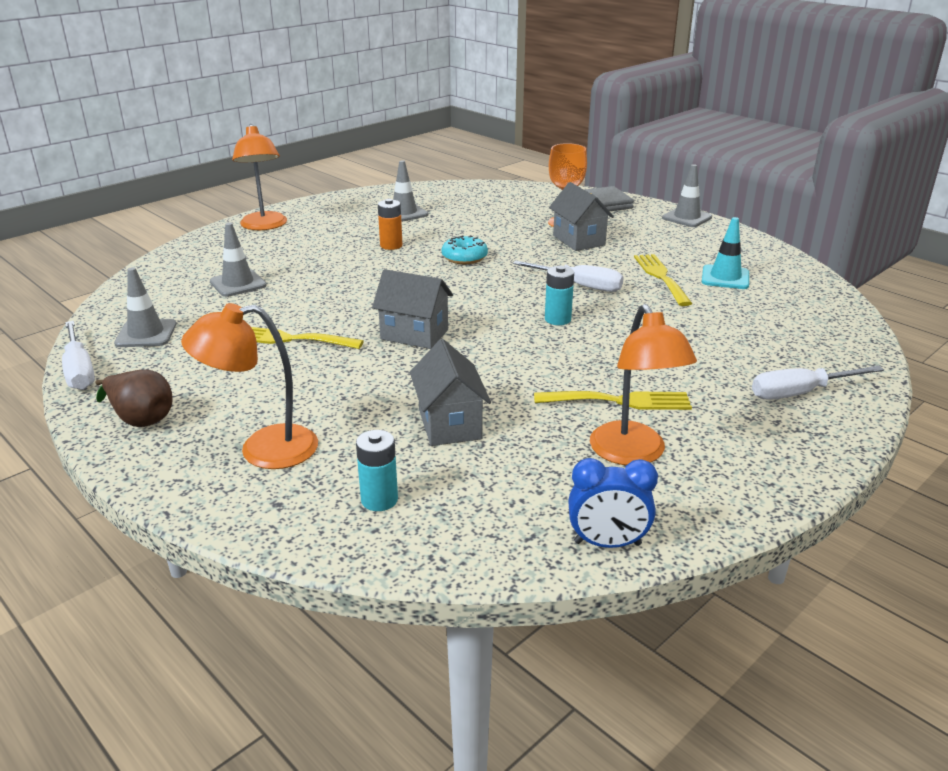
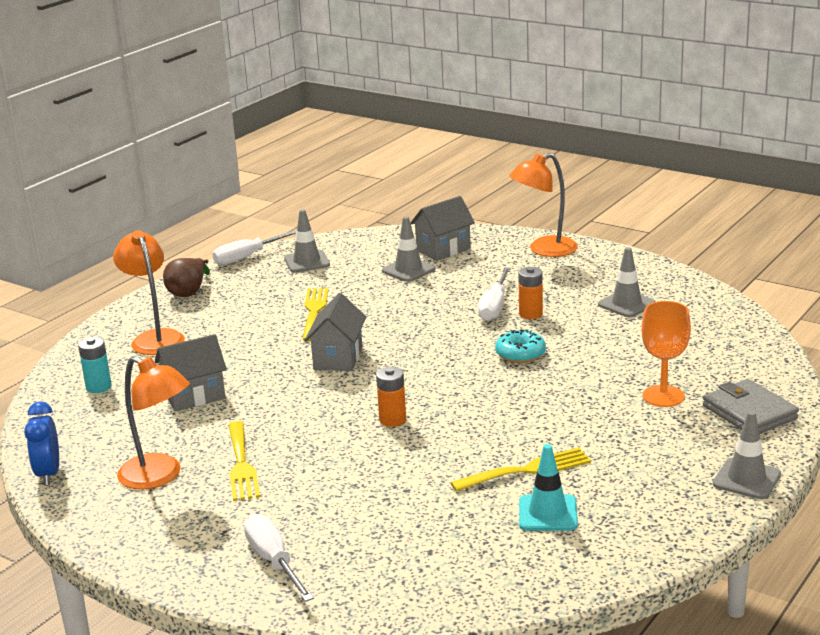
camera: 80 degrees right, 5 degrees down
(557, 319) = (392, 420): turquoise battery -> orange battery
(578, 240) = (610, 411): grey house -> grey house (443, 250)
(579, 285) = (479, 423): white screwdriver -> white screwdriver (495, 306)
(633, 454) = (159, 476): orange lamp -> orange lamp turned 120 degrees counterclockwise

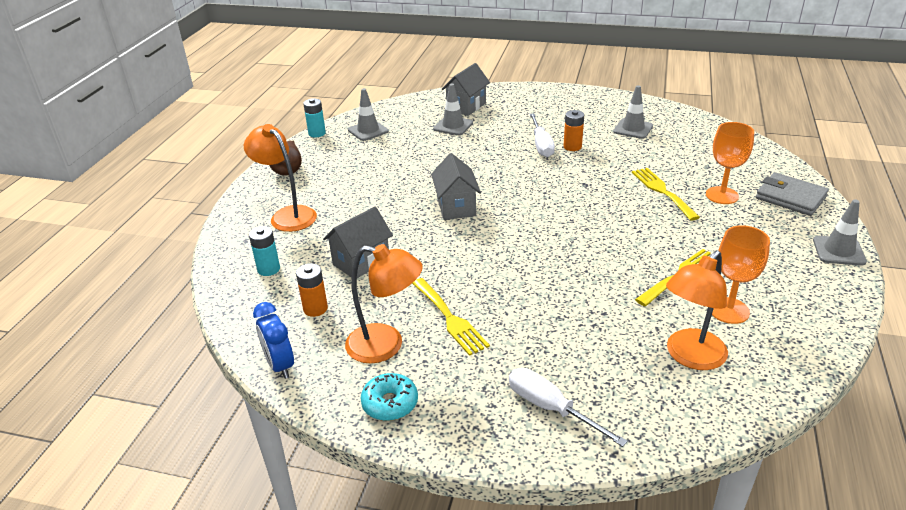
camera: 20 degrees left, 10 degrees up
(248, 257) = (317, 133): white screwdriver -> turquoise battery
(314, 311) = (406, 170): yellow fork -> yellow fork (662, 191)
(392, 420) = (542, 252): orange battery -> orange battery (315, 309)
(520, 354) = (592, 180): turquoise donut -> turquoise donut (390, 403)
(544, 250) = (540, 97): orange lamp -> orange lamp (690, 357)
(548, 513) = (729, 310): turquoise traffic cone -> orange goblet

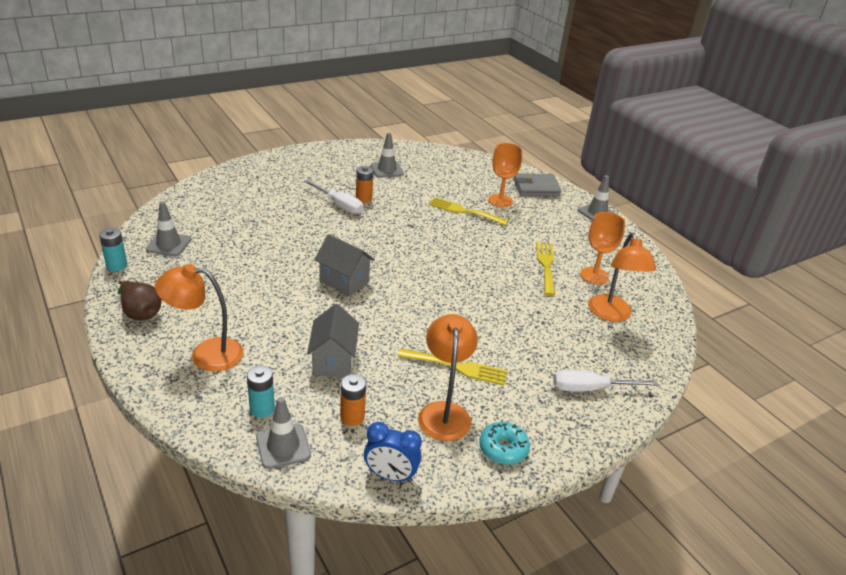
camera: 50 degrees left, 0 degrees up
(386, 346) = (444, 412): orange lamp -> orange lamp turned 60 degrees counterclockwise
(453, 126) = (244, 213): grey traffic cone -> grey traffic cone (283, 446)
(466, 106) = (231, 191): grey house -> none

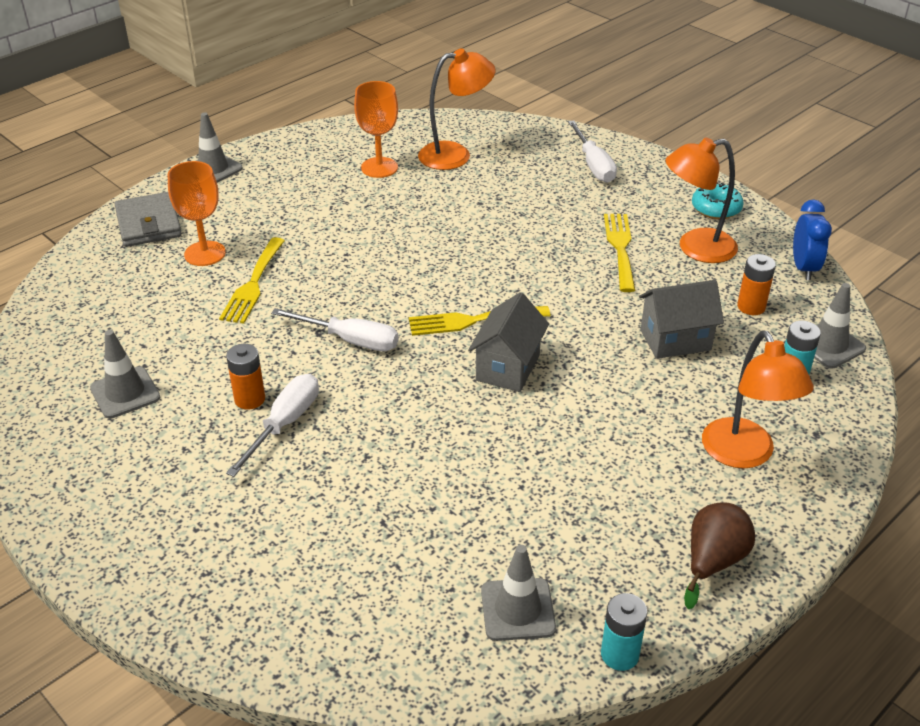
camera: 100 degrees left, 5 degrees up
(398, 233) = (350, 340): none -> white screwdriver
(546, 265) = (374, 203): yellow fork -> yellow fork (472, 321)

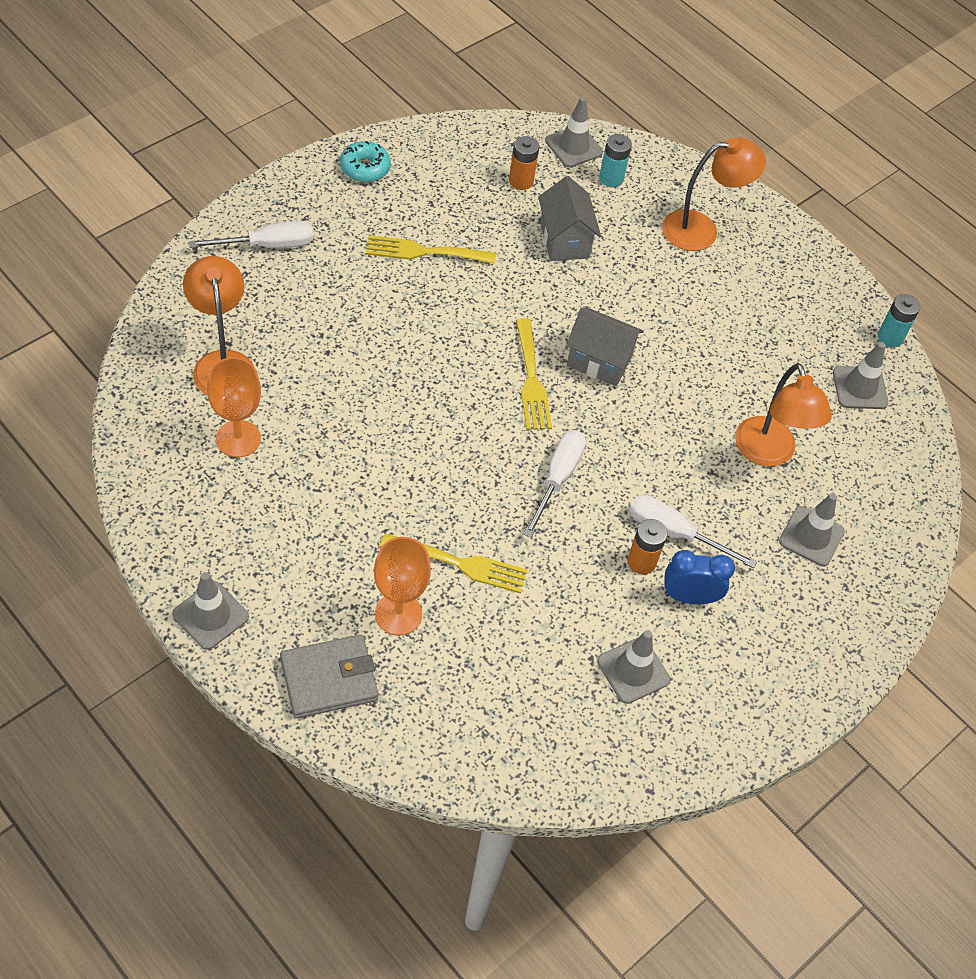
camera: 95 degrees left, 15 degrees up
(278, 543) = (811, 536): none -> grey traffic cone
(695, 248) = (430, 198): orange lamp -> orange lamp (768, 453)
(713, 562) = (806, 271): brown pear -> none
(803, 268) = (467, 133): blue clock -> blue clock (689, 597)

